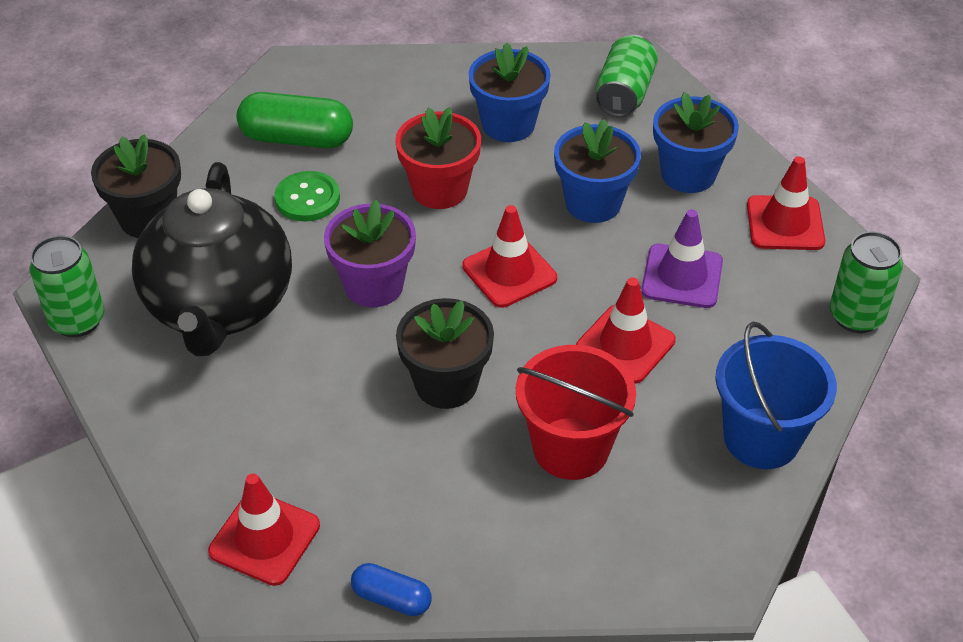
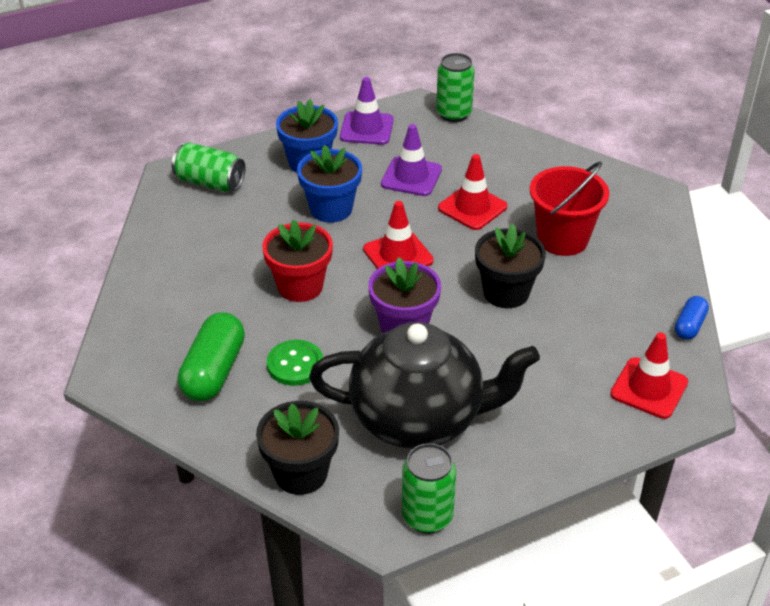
camera: 85 degrees left, 5 degrees down
(508, 124) = (230, 244): blue flower pot -> none
(761, 438) = (552, 162): blue bucket -> none
(785, 223) = (366, 128): red traffic cone -> purple traffic cone

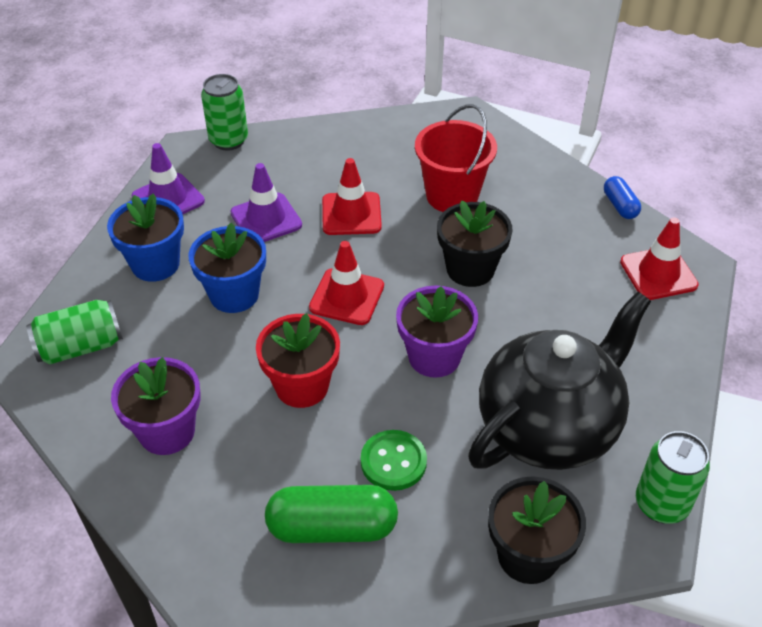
camera: 45 degrees left, 5 degrees up
(196, 258) = (167, 431): none -> purple flower pot
(214, 371) = (332, 527): green capsule -> green capsule turned 60 degrees counterclockwise

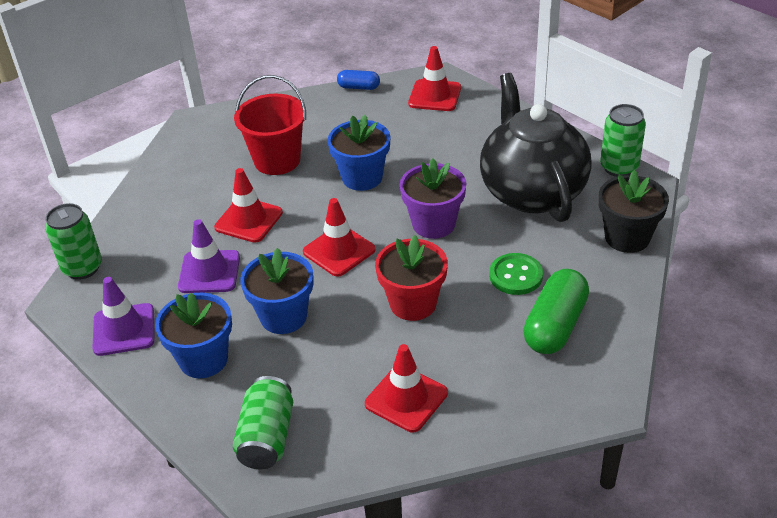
camera: 60 degrees left, 5 degrees down
(167, 431) = (406, 398): purple flower pot -> red traffic cone
(470, 269) = (362, 177): black flower pot -> blue flower pot

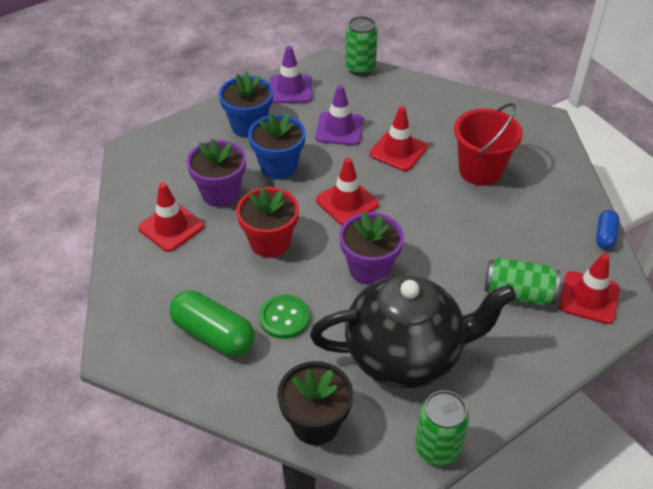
camera: 95 degrees right, 5 degrees up
(267, 437) = (167, 154): green can -> green can (518, 293)
(338, 363) = (220, 193): none -> purple flower pot
(362, 177) = (447, 225): blue flower pot -> none

